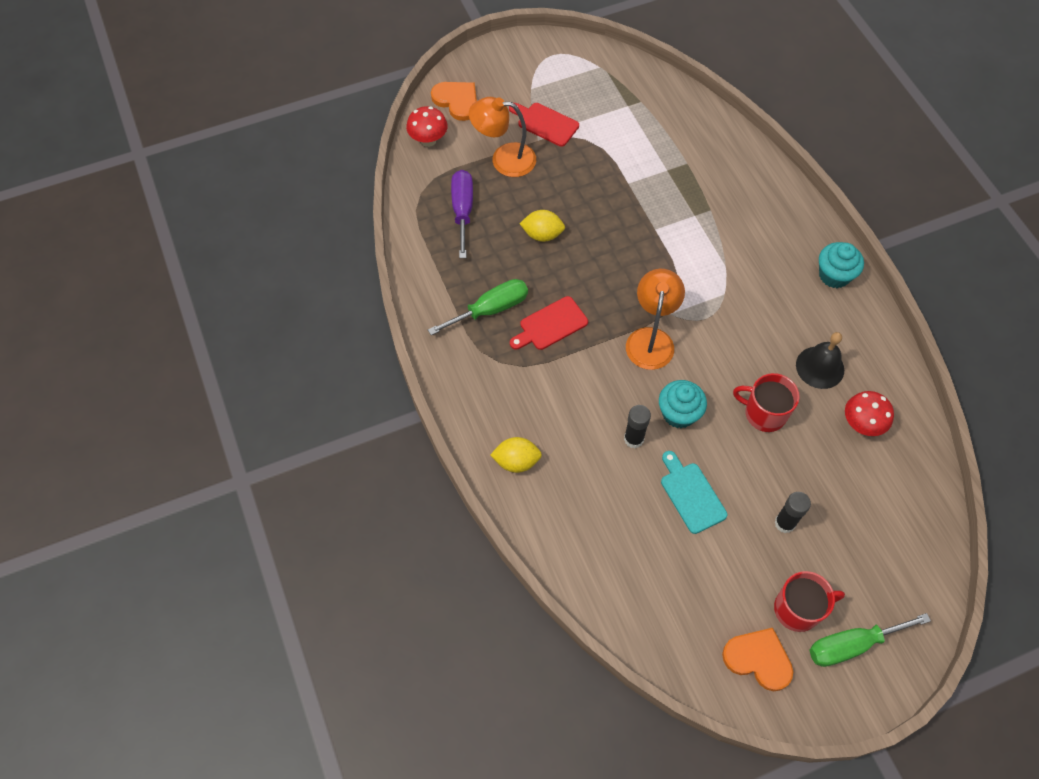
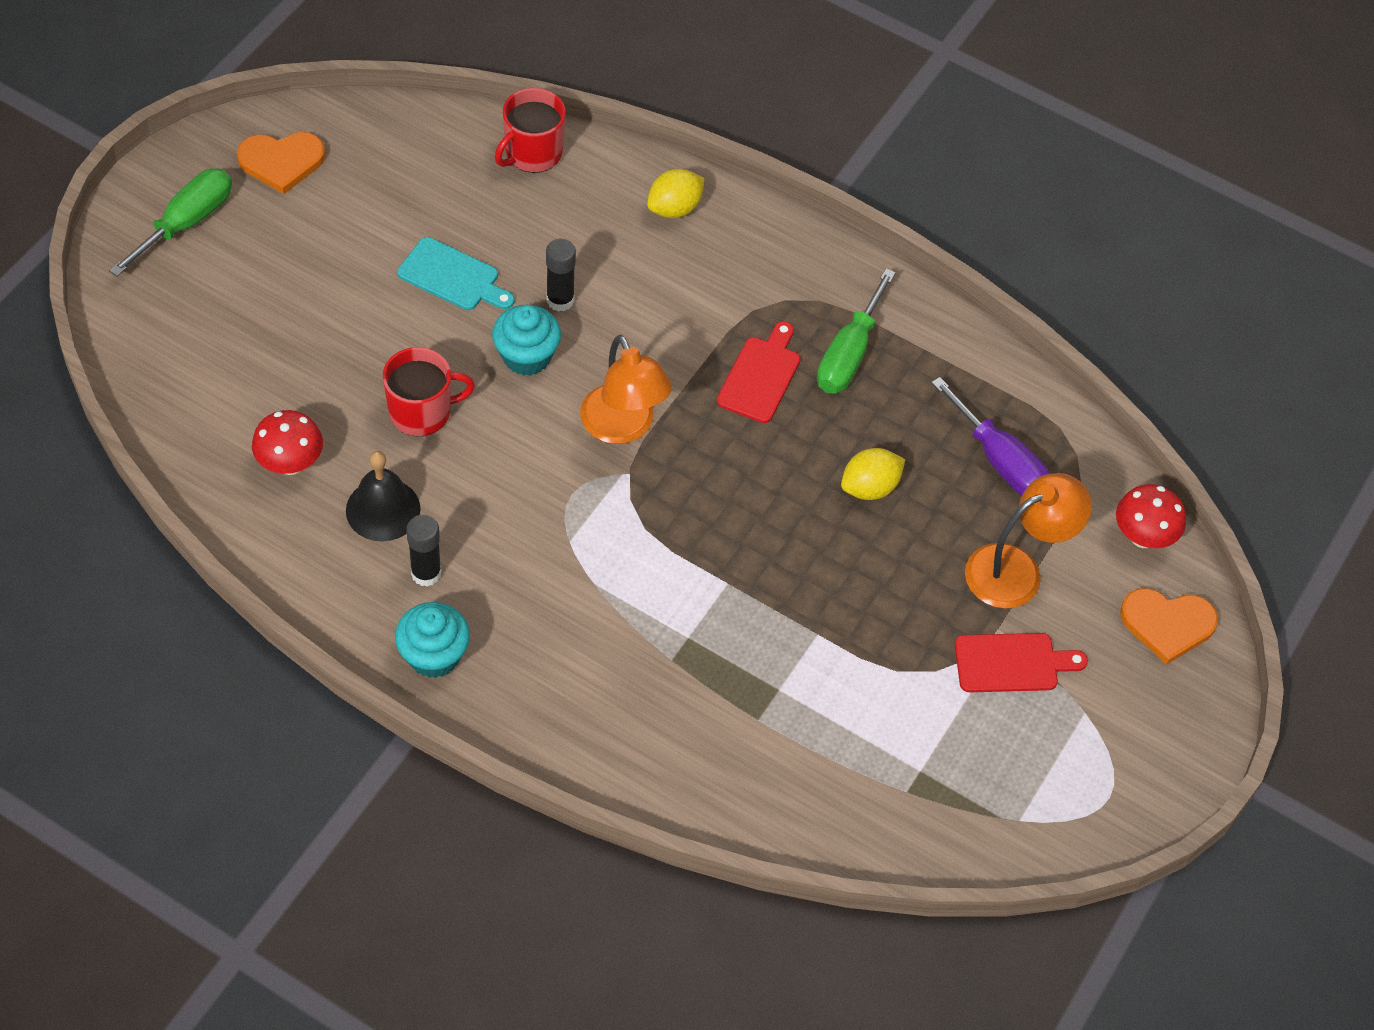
camera: 140 degrees right, 5 degrees down
(784, 523) = (326, 303): black glue stick -> black glue stick (426, 573)
(798, 609) = (264, 226): red mug -> red mug (532, 153)

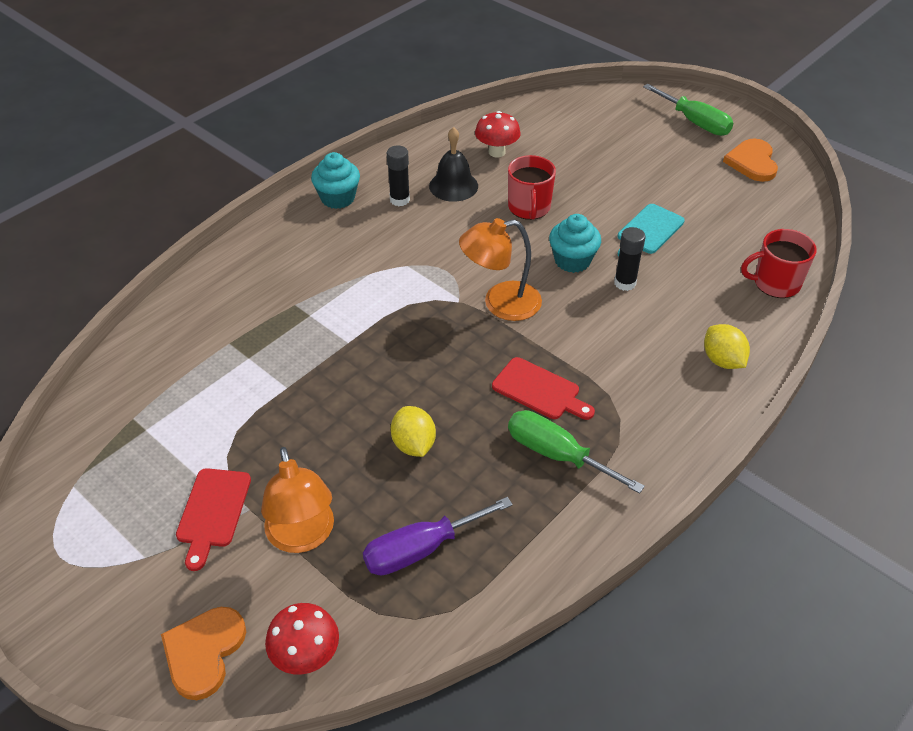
camera: 105 degrees right, 10 degrees down
(532, 153) = (775, 283): red mug -> red mug turned 60 degrees counterclockwise

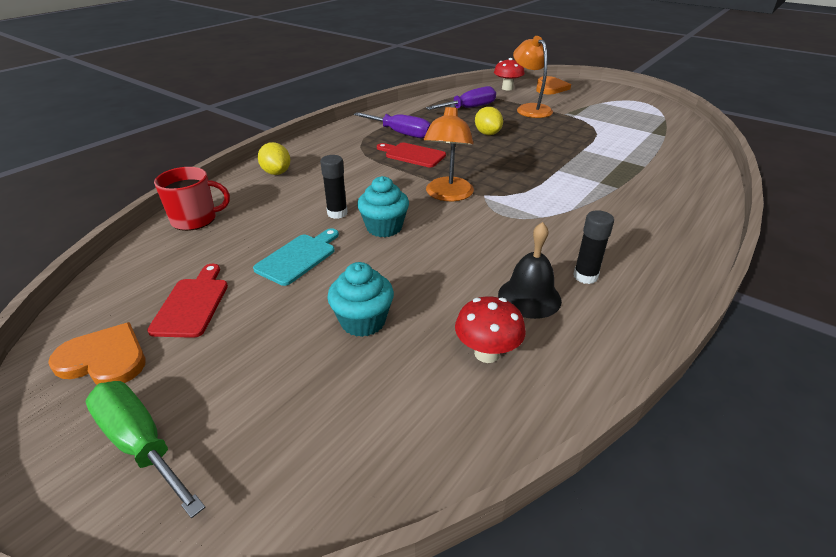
camera: 175 degrees right, 10 degrees down
(212, 512) = (581, 112): red cutting board -> red cutting board (192, 304)
(338, 198) = (658, 274): turquoise cupcake -> turquoise cupcake (363, 321)
(500, 303) = (448, 195): orange lamp -> orange lamp turned 120 degrees clockwise
(529, 208) = (431, 275): red mug -> none
(557, 455) = (401, 133): green screwdriver -> purple screwdriver
(752, 162) = (104, 359): orange heart -> orange heart turned 75 degrees counterclockwise

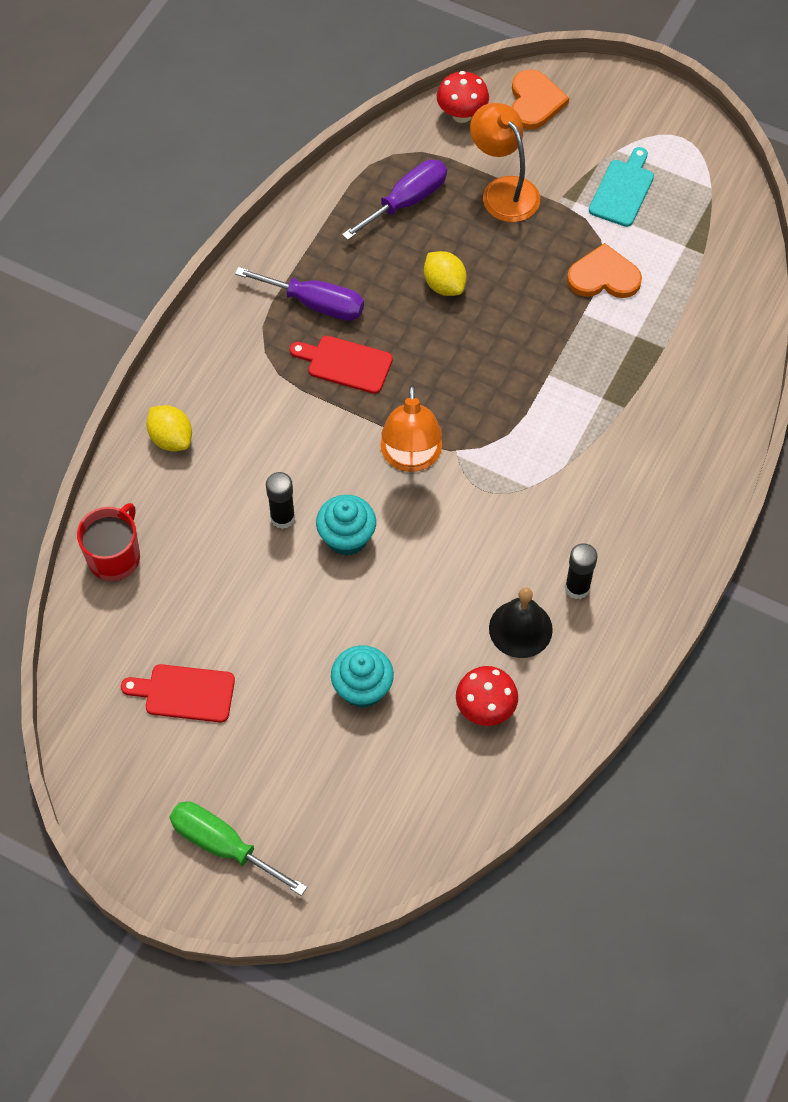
camera: 10 degrees left, 25 degrees up
(104, 359) = (140, 772): orange heart -> orange heart (603, 276)
(192, 304) = (185, 693): red cutting board -> red cutting board turned 75 degrees counterclockwise
(195, 219) = (115, 557): red mug -> red mug turned 45 degrees counterclockwise
(298, 257) = (265, 606): turquoise cutting board -> turquoise cutting board (623, 190)

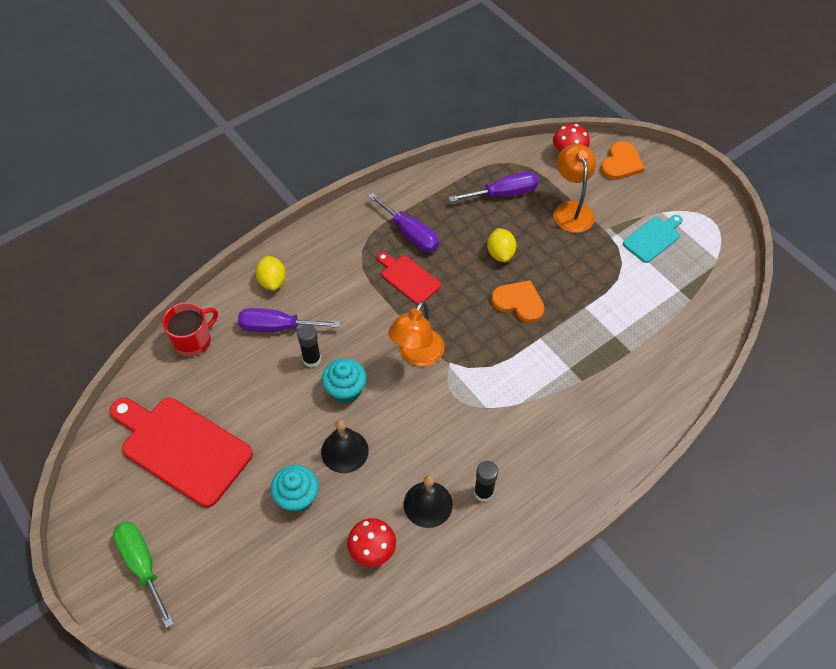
camera: 25 degrees right, 5 degrees down
(185, 693) = (182, 448): red cutting board -> red cutting board, size x1.90
(214, 495) = (277, 327): none -> purple screwdriver
(388, 610) = (344, 451): none -> black bell
(603, 276) = (611, 288): orange heart -> orange heart (519, 302)

